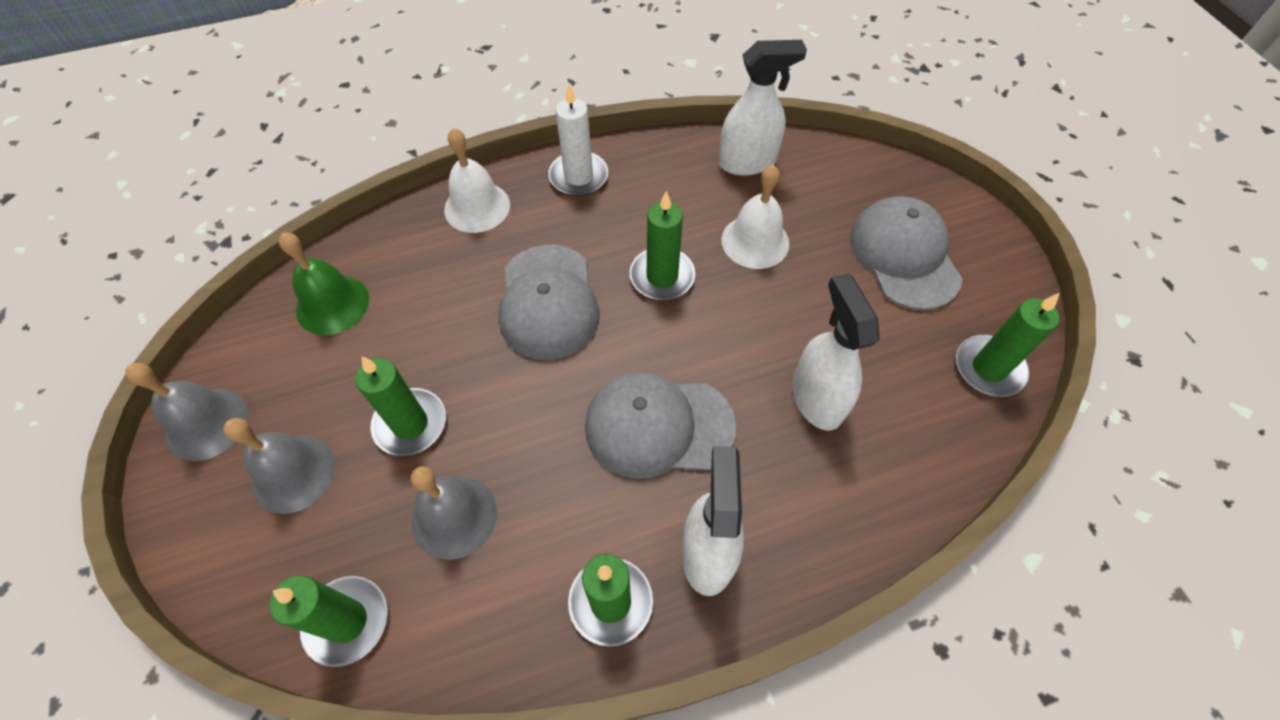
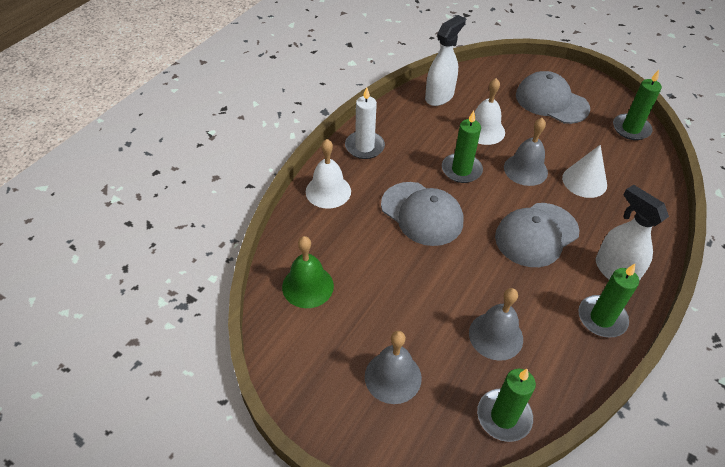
camera: 40 degrees left, 10 degrees down
(207, 423) = (312, 390): grey bell -> grey bell (525, 169)
(410, 424) = (423, 312): green candle -> none
(816, 399) = (584, 181): white spray bottle -> white cone

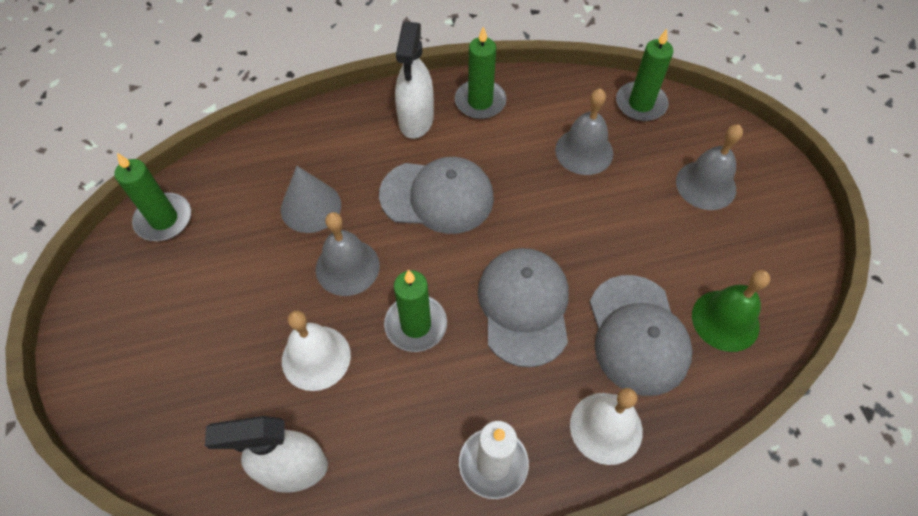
camera: 135 degrees left, 10 degrees up
(551, 102) = (177, 328): grey cap -> grey cap (637, 334)
(584, 181) = (311, 207): white cone -> grey cone

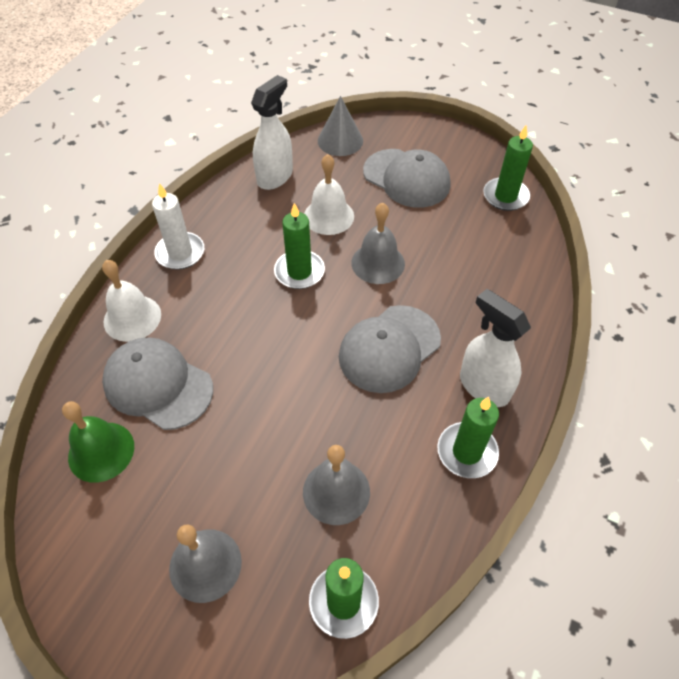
camera: 130 degrees right, 5 degrees down
(311, 207) = (449, 271): grey cone -> grey cone (340, 140)
(524, 307) = (249, 336): grey cap -> grey cap (406, 178)

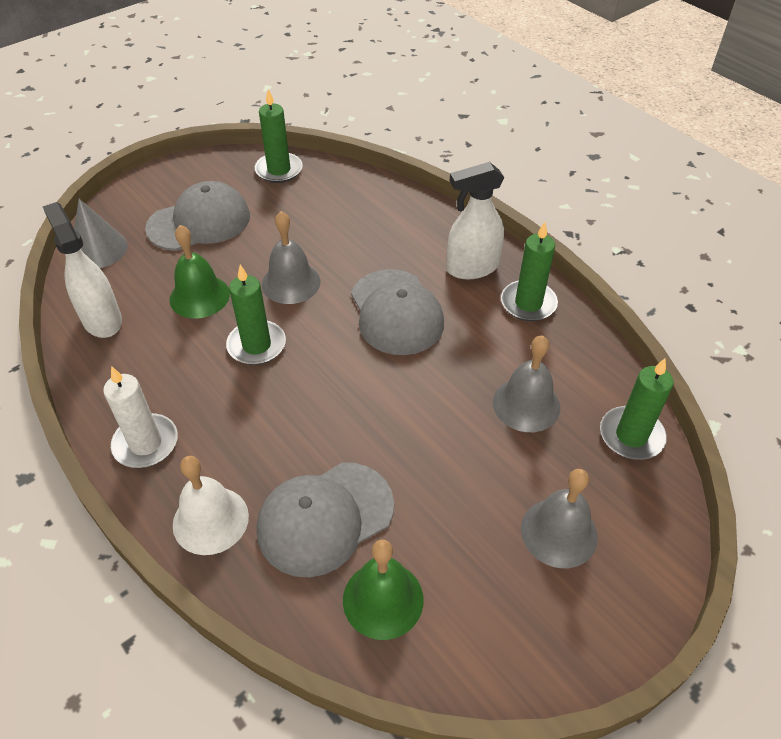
camera: 65 degrees left, 5 degrees down
(328, 216) = (199, 296): white bell -> green bell

